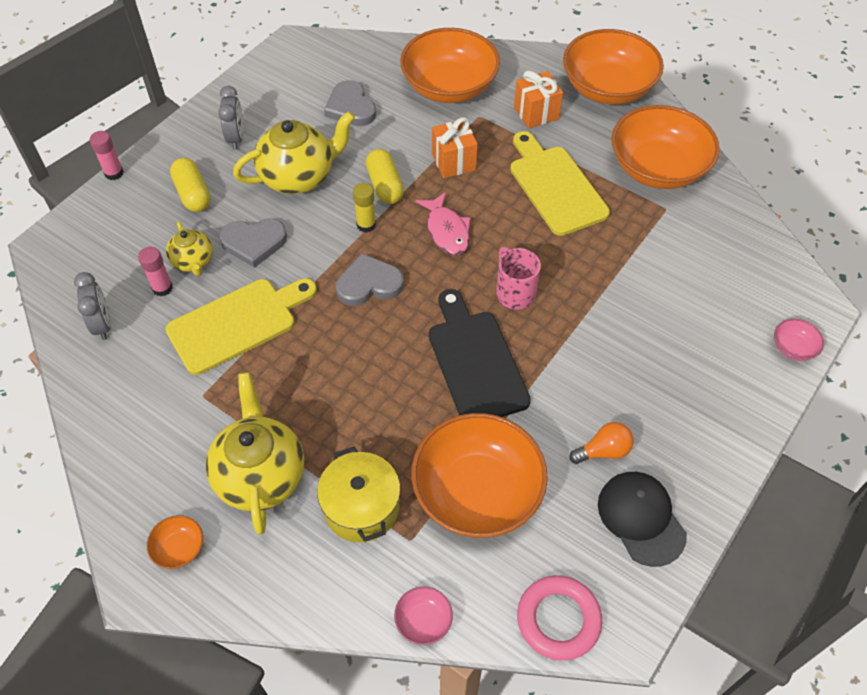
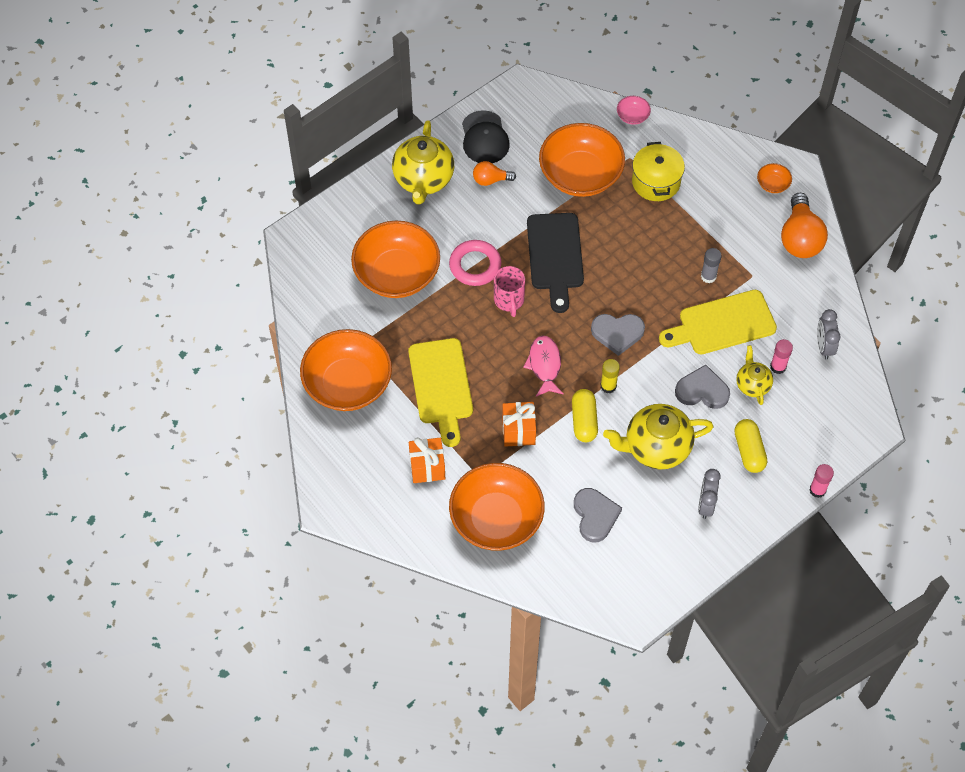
camera: 165 degrees left, 5 degrees up
(135, 467) = (800, 238): none -> orange light bulb
(260, 475) = (717, 215): yellow teapot -> yellow teapot (423, 180)
(263, 381) = (708, 276): none -> grey glue stick
(558, 619) = (555, 100): pink ring -> pink ring (475, 265)
(607, 88) = (350, 481): orange bowl -> orange bowl (397, 273)
(793, 347) = (328, 215): pink bowl -> none

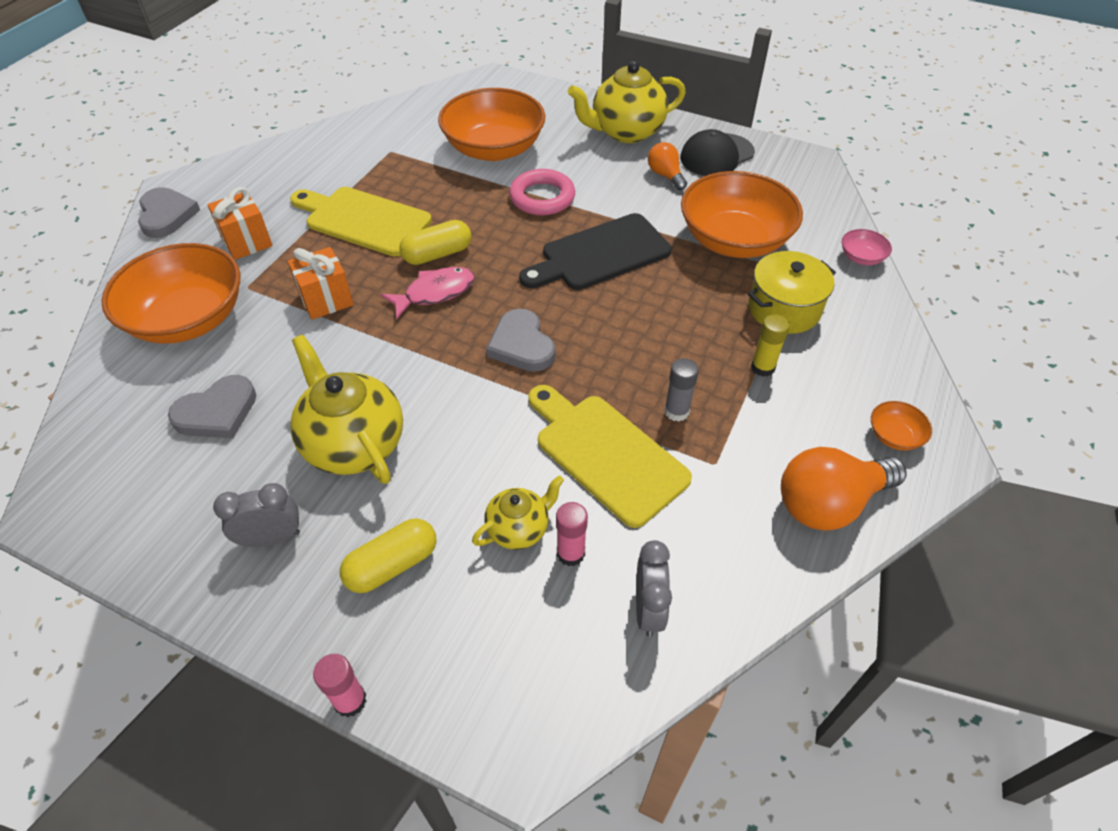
camera: 65 degrees right, 10 degrees down
(348, 383) = (336, 157): orange bowl -> none
(441, 386) = (363, 220): yellow cutting board -> yellow cutting board turned 60 degrees clockwise
(509, 301) = (511, 236): pink mug -> none
(584, 421) = (367, 354): yellow capsule -> yellow capsule (437, 254)
(608, 386) = (433, 361): yellow glue stick -> yellow glue stick (762, 367)
(702, 390) = (476, 467): grey heart -> grey heart (166, 215)
(824, 346) = (648, 609): grey clock -> grey clock turned 120 degrees clockwise

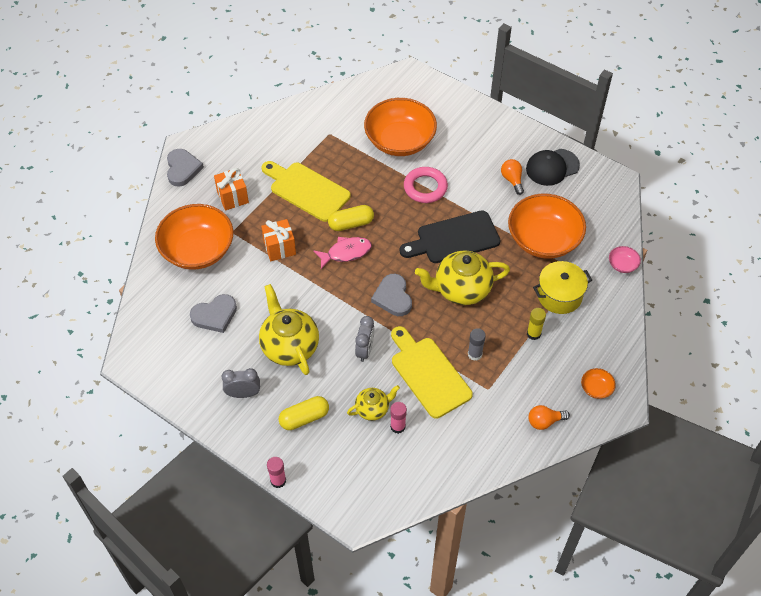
camera: 10 degrees right, 5 degrees up
(626, 132) = (494, 137): yellow teapot -> yellow teapot (461, 289)
(648, 609) = (432, 461): grey clock -> grey clock (365, 350)
(829, 503) = (544, 421): orange light bulb -> orange light bulb, size x0.55

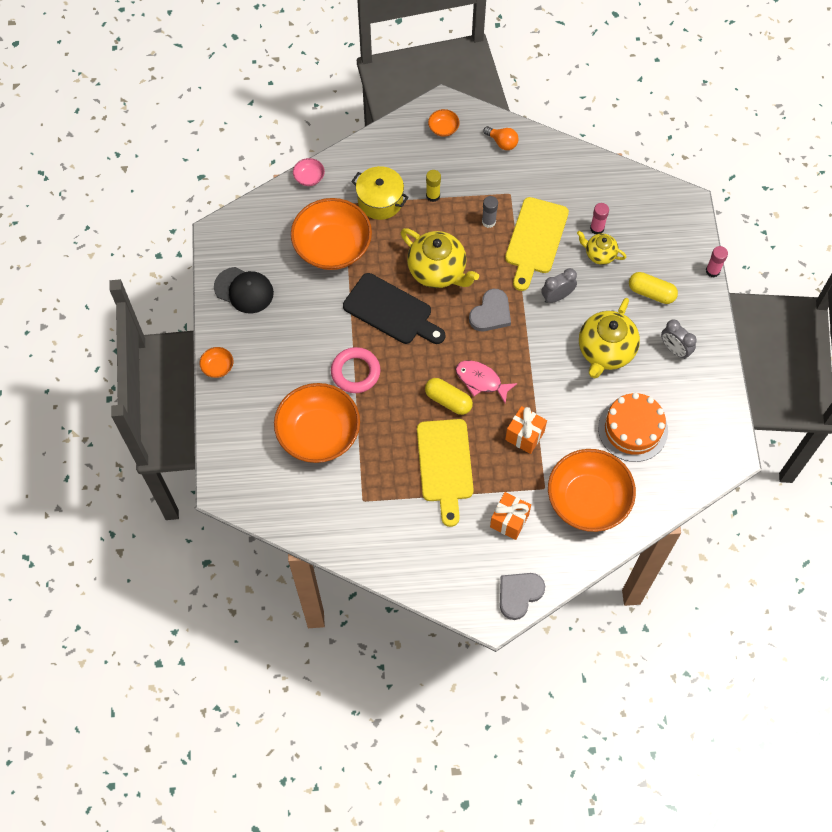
camera: 130 degrees left, 10 degrees up
(215, 315) = (633, 429): grey heart -> orange cake
(502, 119) = (218, 367): none -> orange bowl
(512, 180) = (286, 311): orange light bulb -> none

